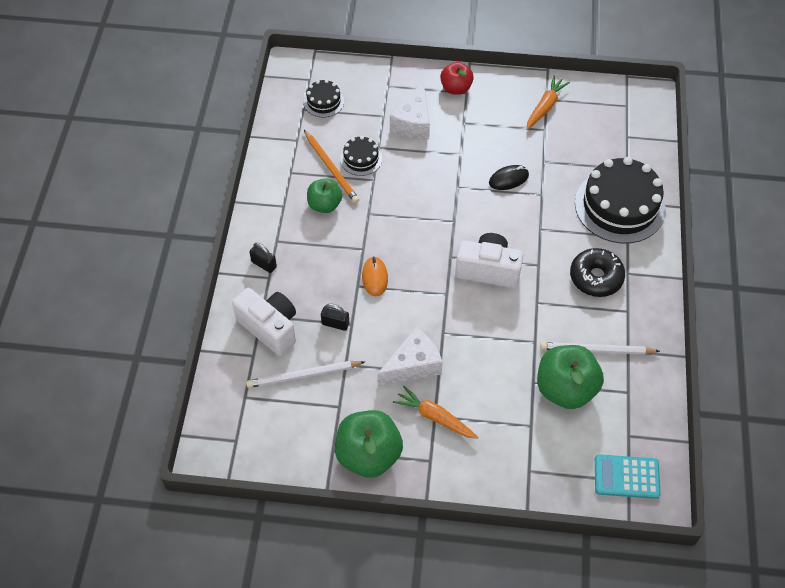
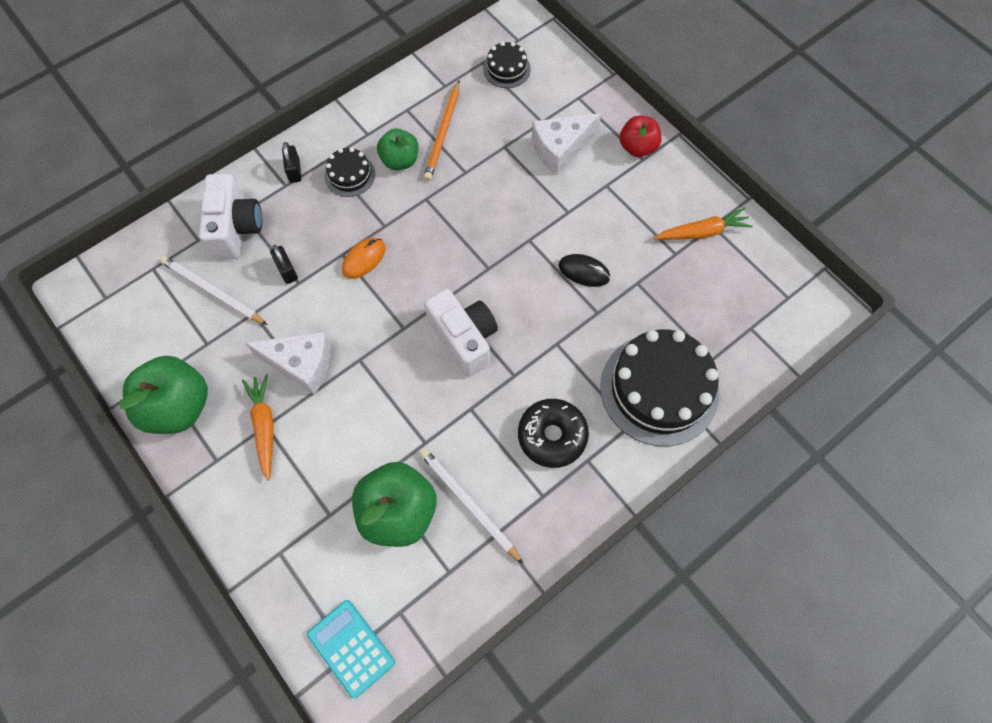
camera: 45 degrees right, 10 degrees up
(361, 159) = (477, 145): black cake -> black cake (349, 175)

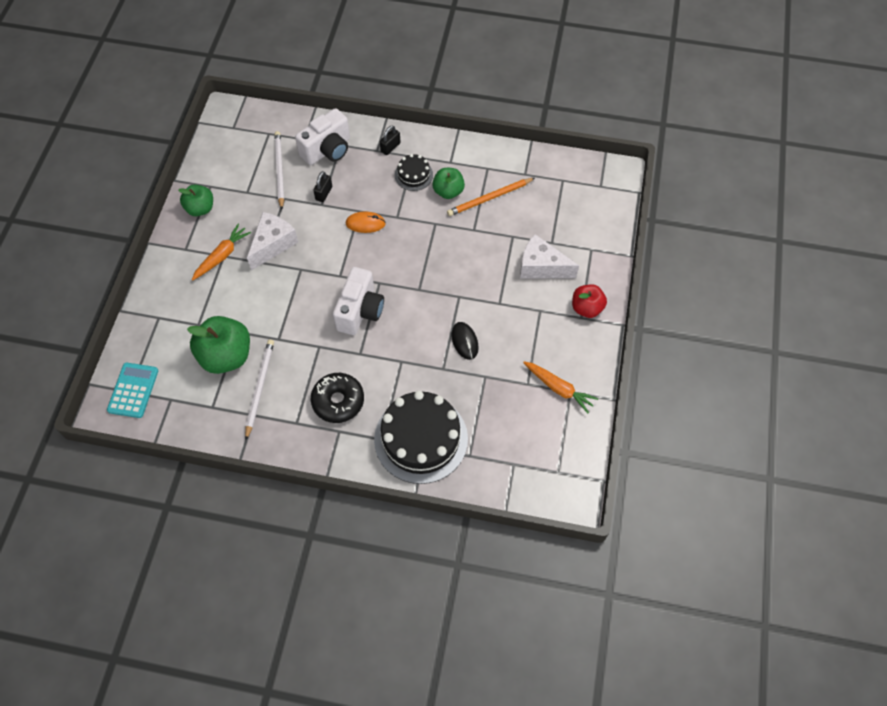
camera: 50 degrees right, 5 degrees down
(178, 406) = (200, 208): green apple -> green apple, size x0.61
(301, 365) = (273, 244): white cheese -> white cheese turned 120 degrees counterclockwise
(506, 69) = (571, 196): black cake -> none

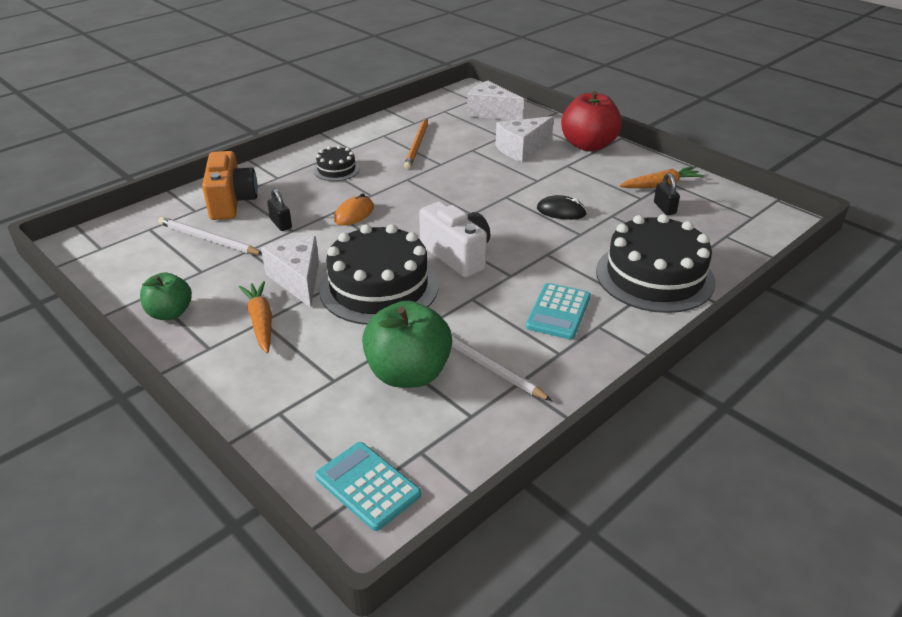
camera: 55 degrees left, 25 degrees down
(295, 290) = (379, 287): none -> black cake
(327, 150) = (231, 202): white camera -> orange camera
(338, 401) = (558, 312): black donut -> turquoise calculator
(390, 147) = (286, 169): black padlock -> black padlock (664, 208)
(448, 191) = (381, 160): green apple -> none
(586, 308) = (588, 145): red apple -> red apple, size x1.65
(587, 211) = (490, 112): none -> white cheese

